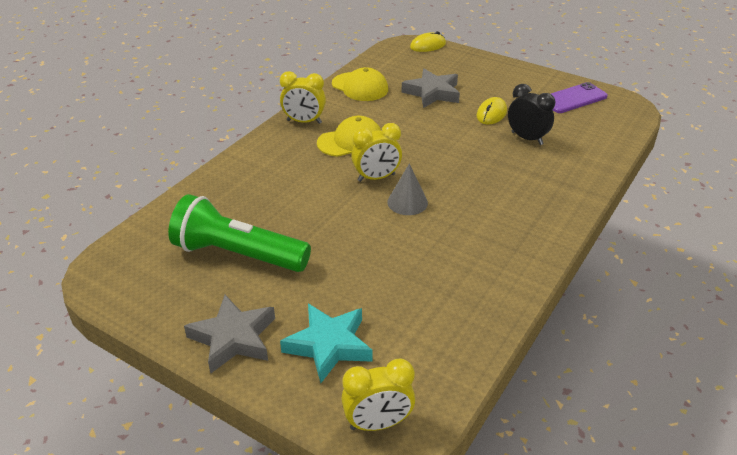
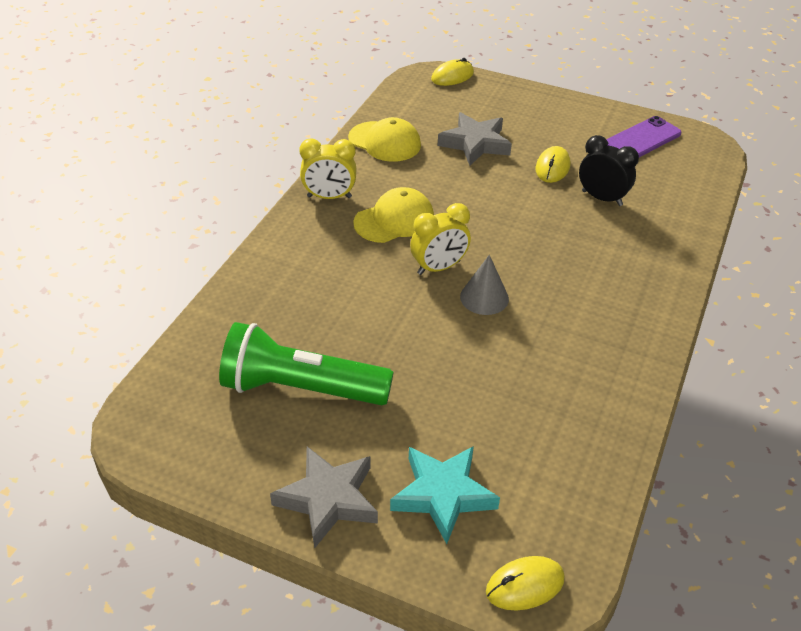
camera: 10 degrees left, 5 degrees up
(378, 423) = (525, 585): yellow clock -> yellow mouse

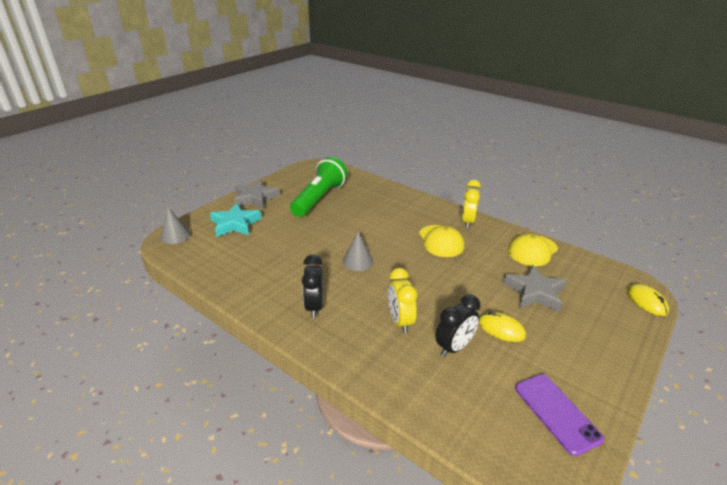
camera: 105 degrees right, 10 degrees down
(439, 267) = (390, 250): yellow clock -> yellow clock (400, 321)
(525, 585) = (175, 235): yellow mouse -> grey cone
(606, 321) = (314, 306): none -> black clock

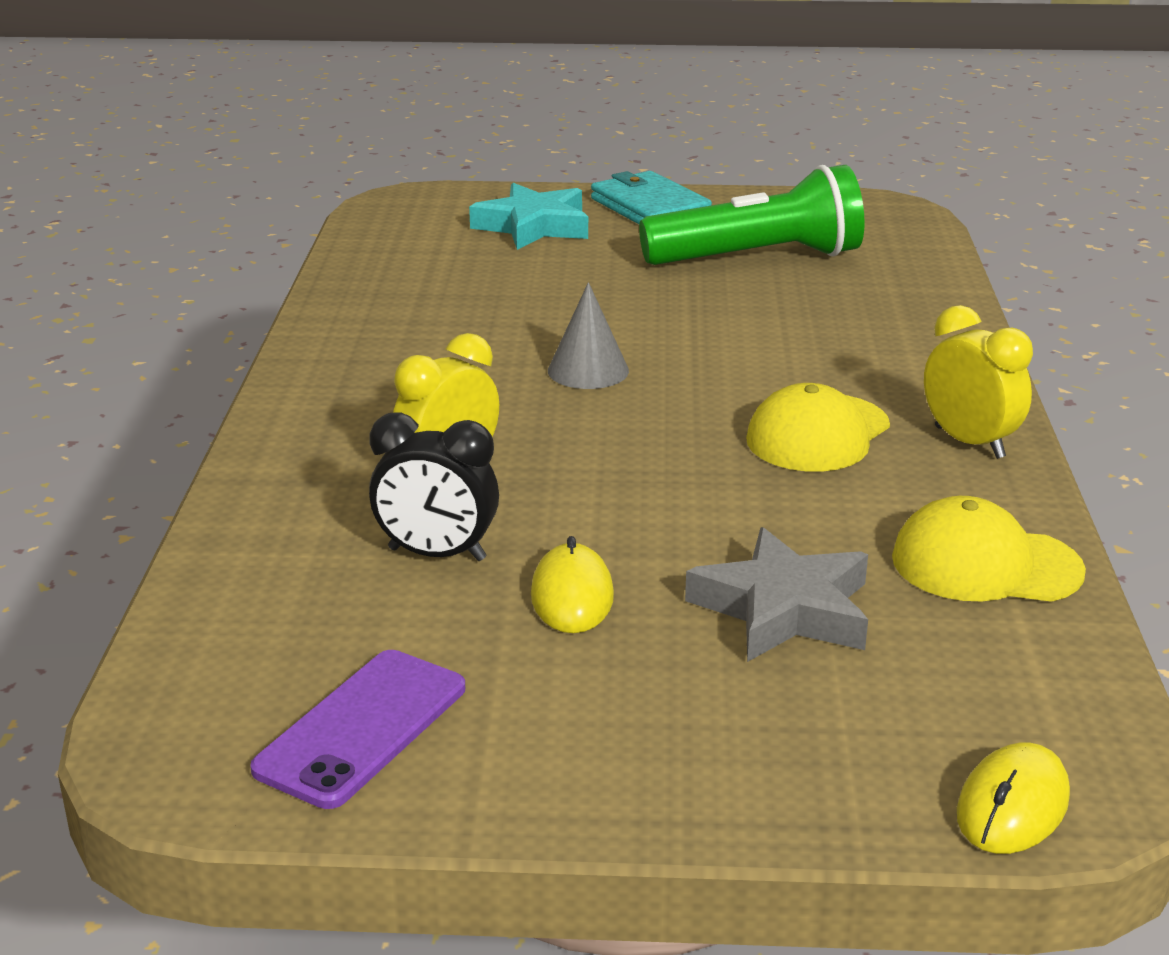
camera: 55 degrees right, 5 degrees down
(175, 235) = (423, 200): grey cone -> none
(255, 198) = (649, 207): grey star -> turquoise wallet
(314, 306) = (384, 380): black clock -> none
(467, 222) = (969, 442): yellow clock -> yellow clock turned 75 degrees clockwise

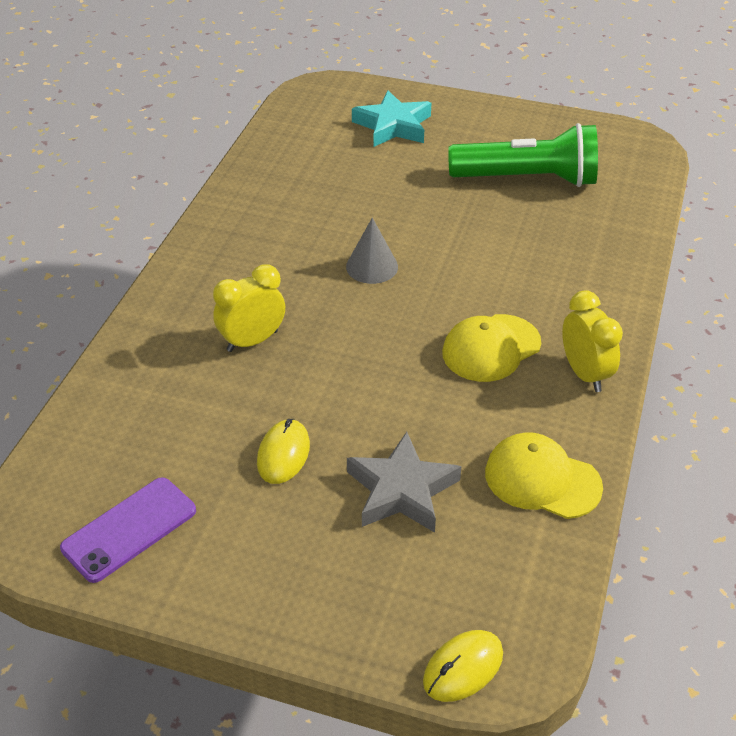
camera: 15 degrees right, 15 degrees up
(437, 554) = (220, 406): black clock -> none
(649, 207) = (477, 118): turquoise wallet -> none

